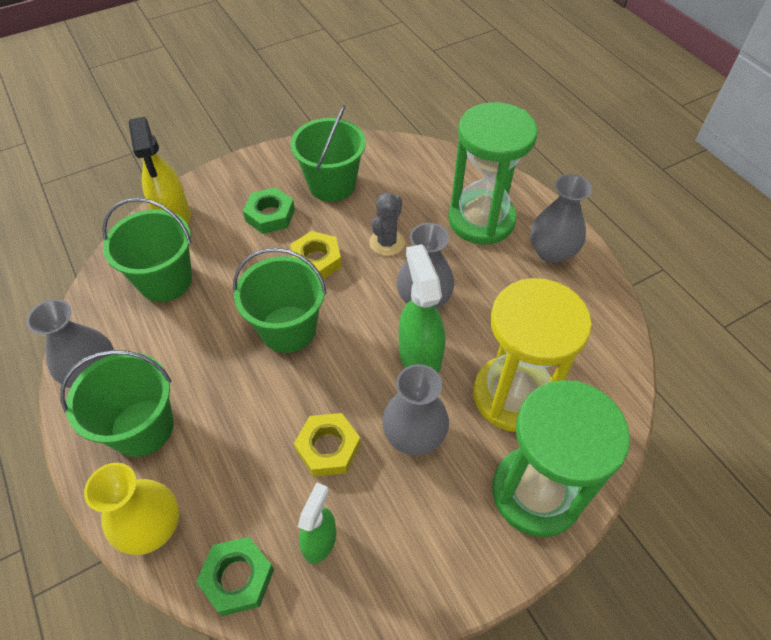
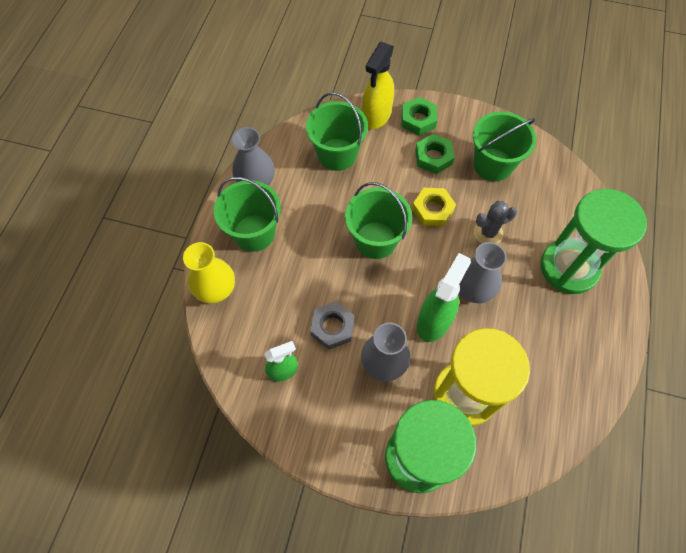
camera: 45 degrees right, 10 degrees up
(238, 578) = (231, 351): green nut -> green nut (418, 119)
(328, 448) = (332, 327): yellow nut -> grey nut
(551, 252) = (594, 330): grey vase -> none

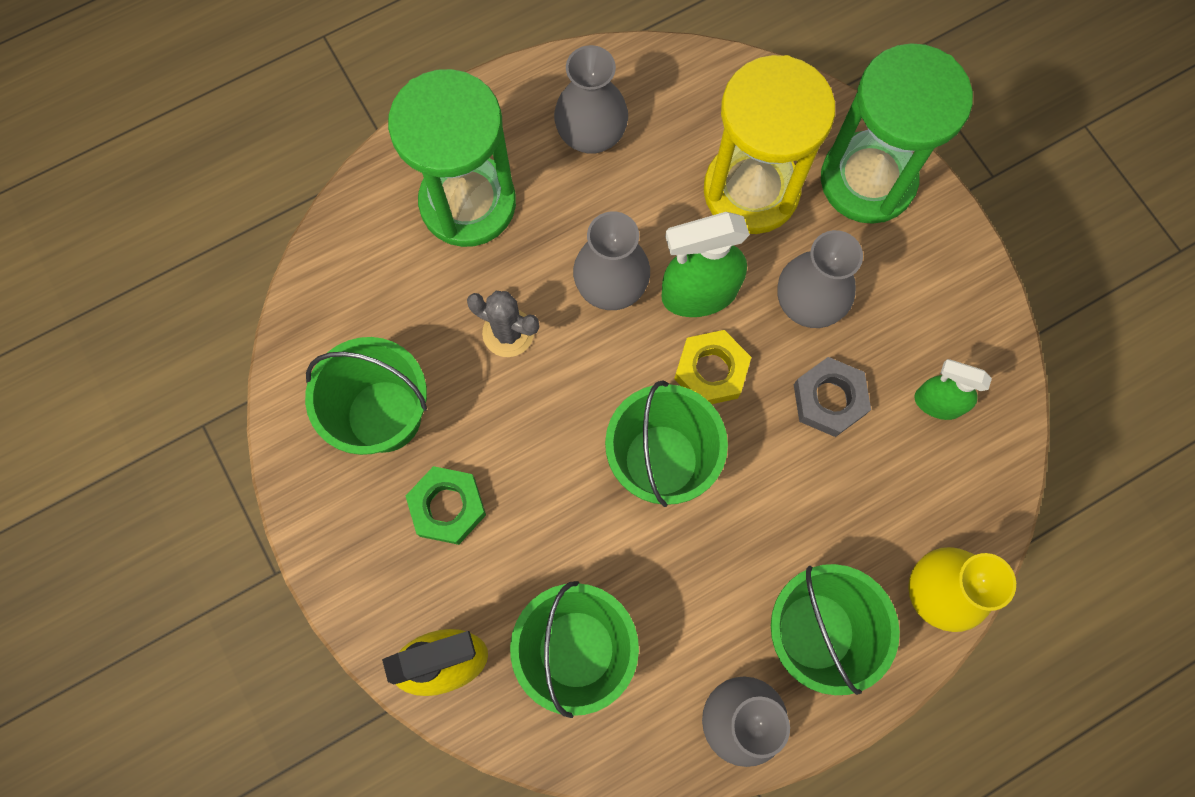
camera: 135 degrees left, 10 degrees up
(418, 119) = (395, 591): green nut -> none
(432, 210) = (540, 431): yellow nut -> yellow nut (711, 371)
(562, 349) = (591, 134): none -> grey vase

